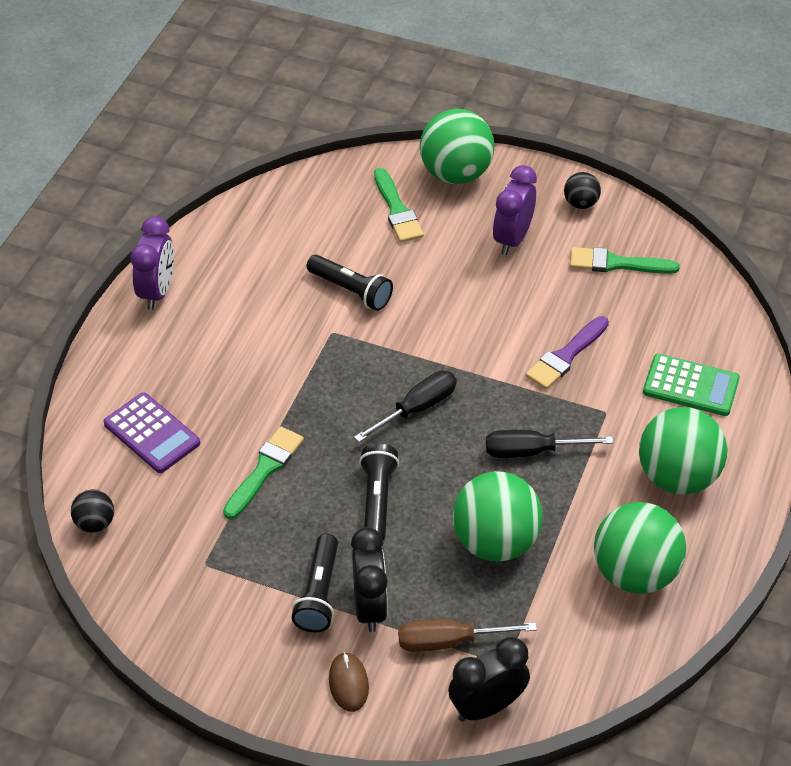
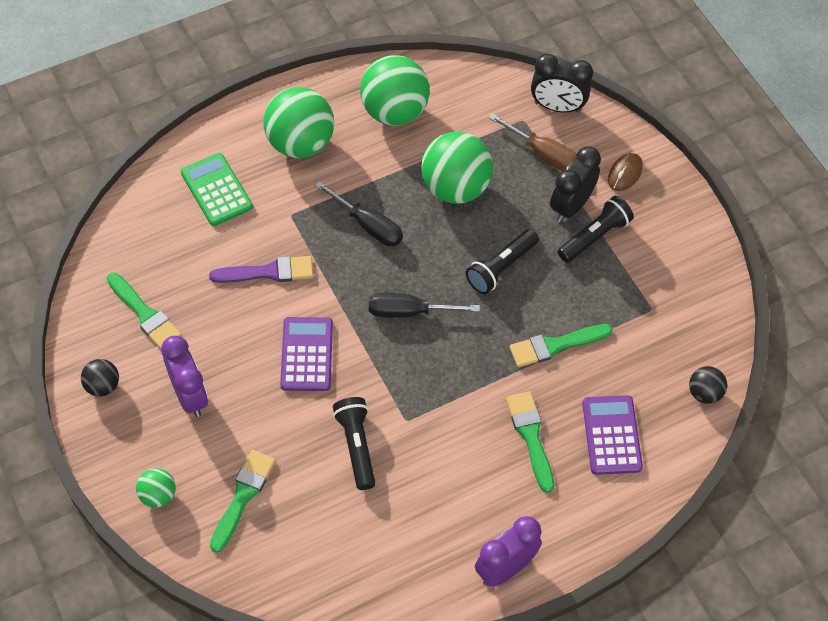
camera: 140 degrees left, 10 degrees up
(220, 388) = (531, 436): none -> green brush
(456, 174) = (158, 495): green ball -> green ball, size x0.49
(461, 322) = (306, 354): none -> purple calculator
(512, 239) = (190, 396): purple clock -> purple clock turned 90 degrees counterclockwise

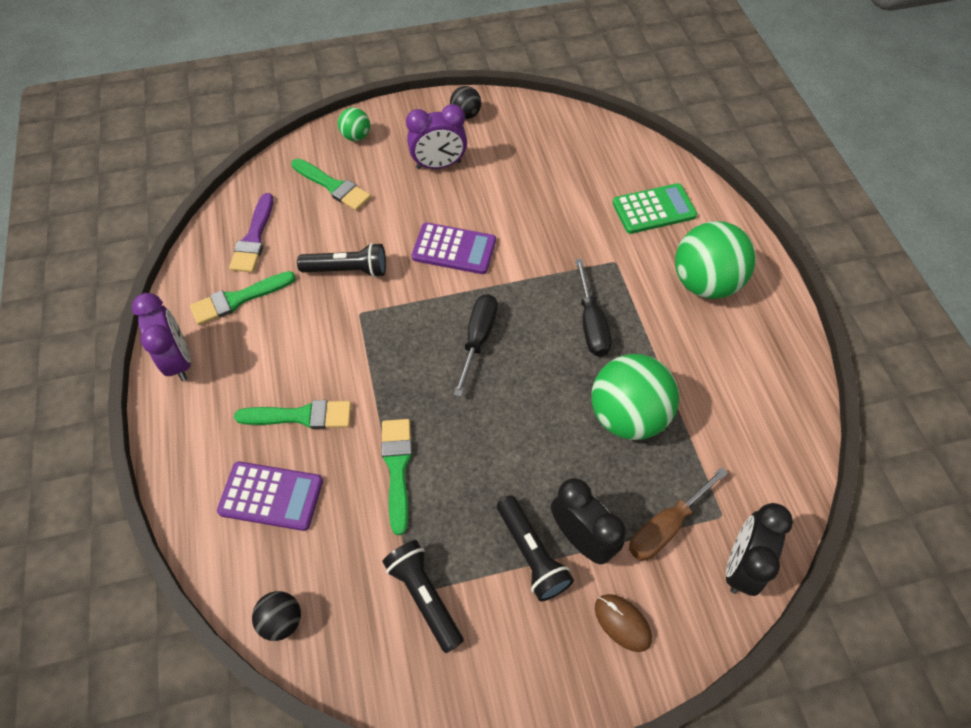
camera: 105 degrees right, 0 degrees up
(145, 314) = (527, 146): green brush -> green brush (238, 299)
(268, 272) = (551, 234): purple brush -> purple brush (254, 238)
(368, 225) = (591, 323): black screwdriver -> black screwdriver turned 60 degrees counterclockwise
(394, 112) = (743, 376): green ball -> none
(501, 268) = (510, 437): black flashlight -> black flashlight (424, 596)

